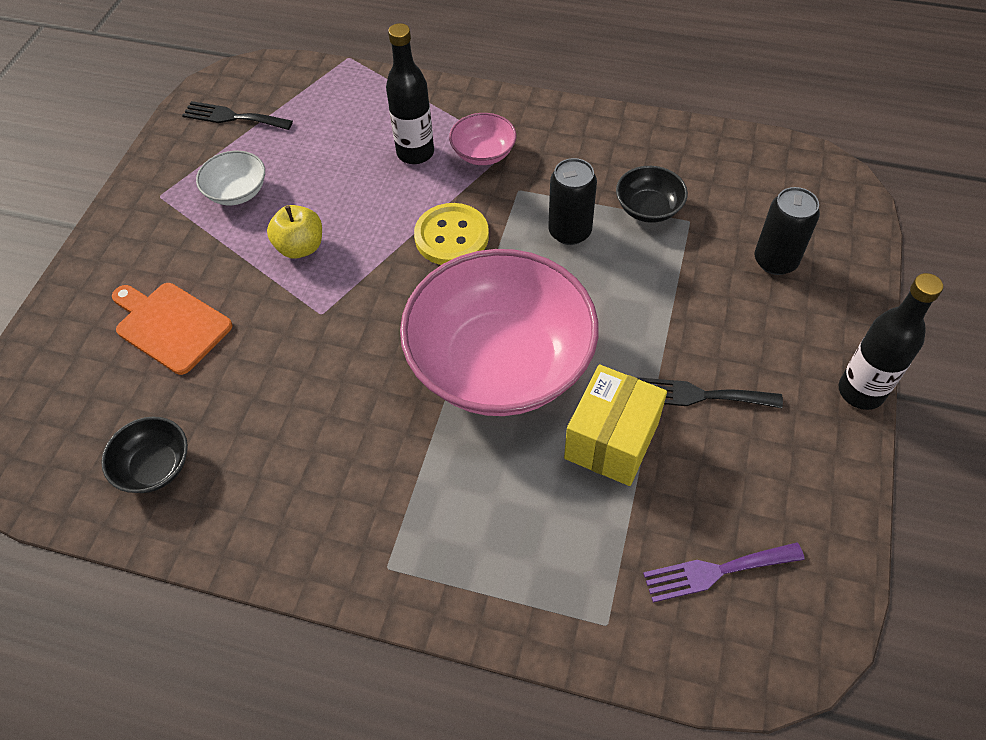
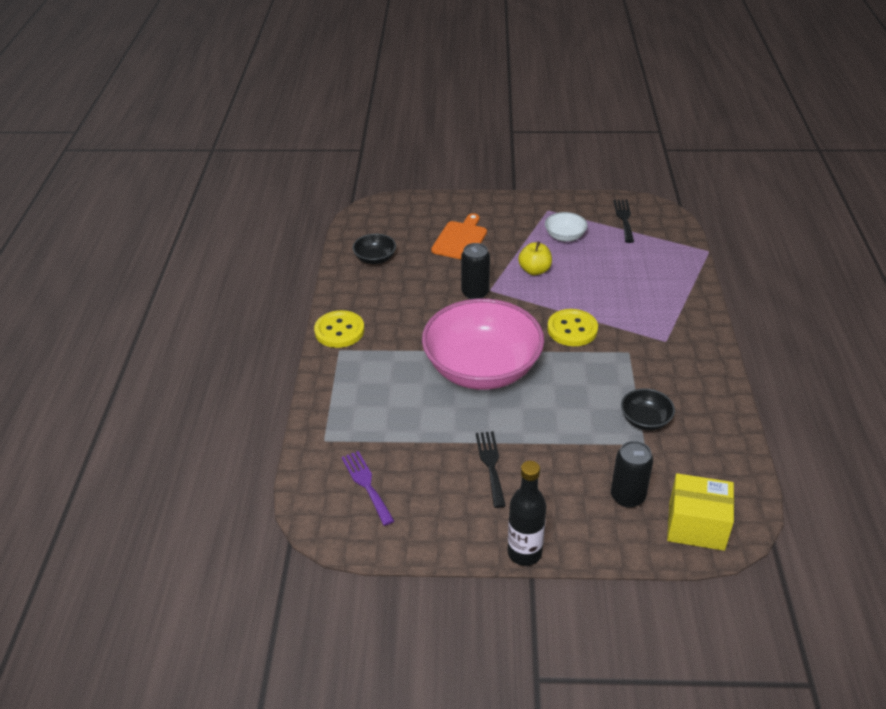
camera: 75 degrees right, 15 degrees down
(335, 559) = (339, 331): none -> yellow button
(415, 153) = (636, 299): black bottle -> none
(483, 153) = (653, 329): pink bowl -> none
(569, 232) = (603, 383): black can -> black can (475, 293)
(611, 440) = (443, 426): yellow box -> yellow box (696, 526)

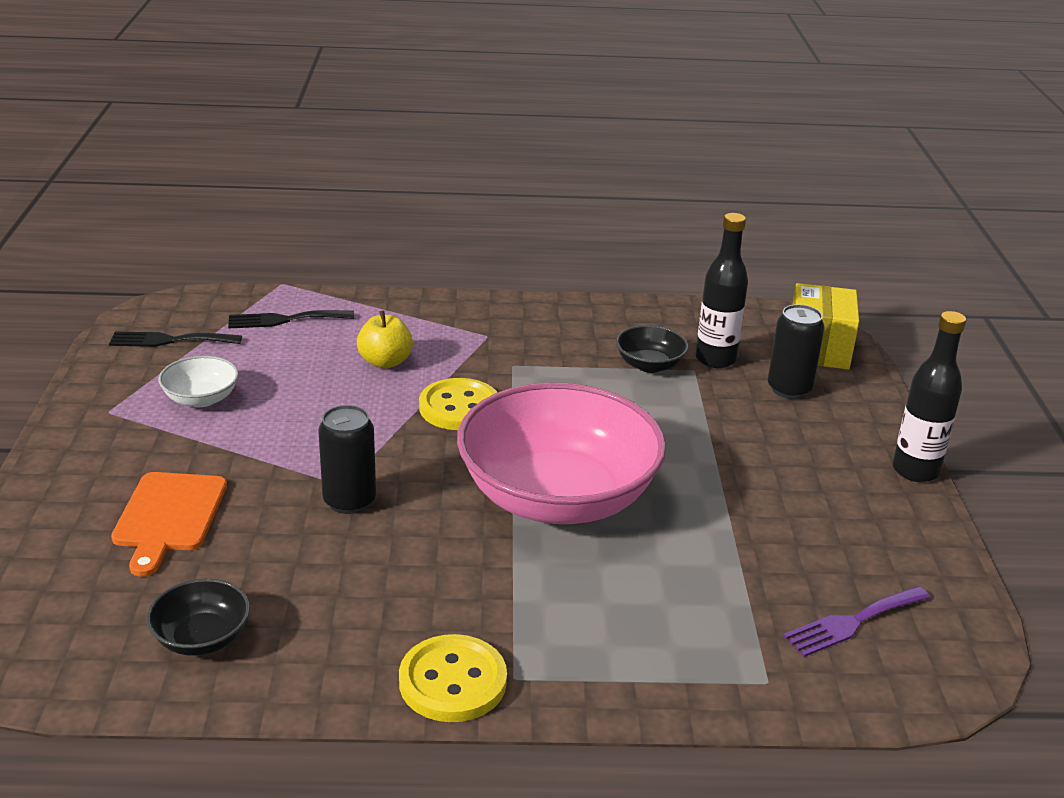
camera: 95 degrees left, 10 degrees down
(460, 239) = (169, 516): orange cutting board -> orange cutting board turned 105 degrees counterclockwise
(491, 465) = (769, 494): black fork -> black fork (285, 320)
(534, 270) = (295, 434): yellow apple -> yellow apple (385, 362)
(662, 458) = (715, 359): none -> black bottle

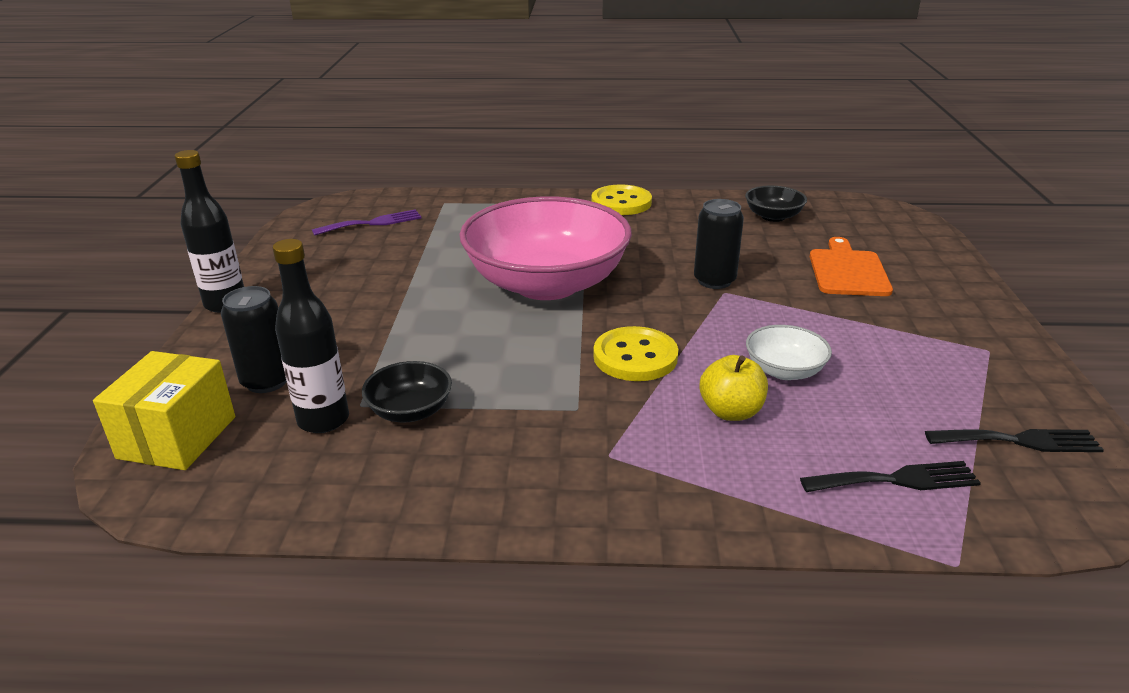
camera: 175 degrees left, 0 degrees up
(201, 399) = (908, 364): white bowl -> white bowl (784, 370)

